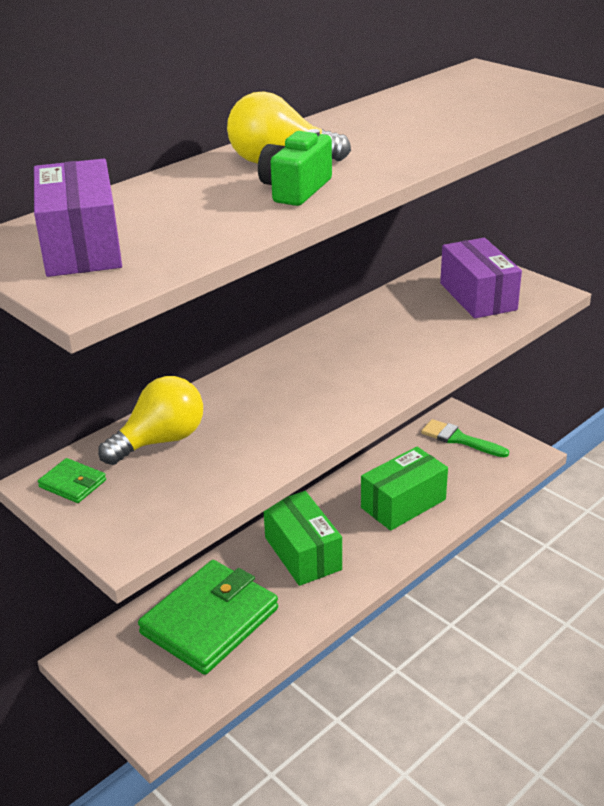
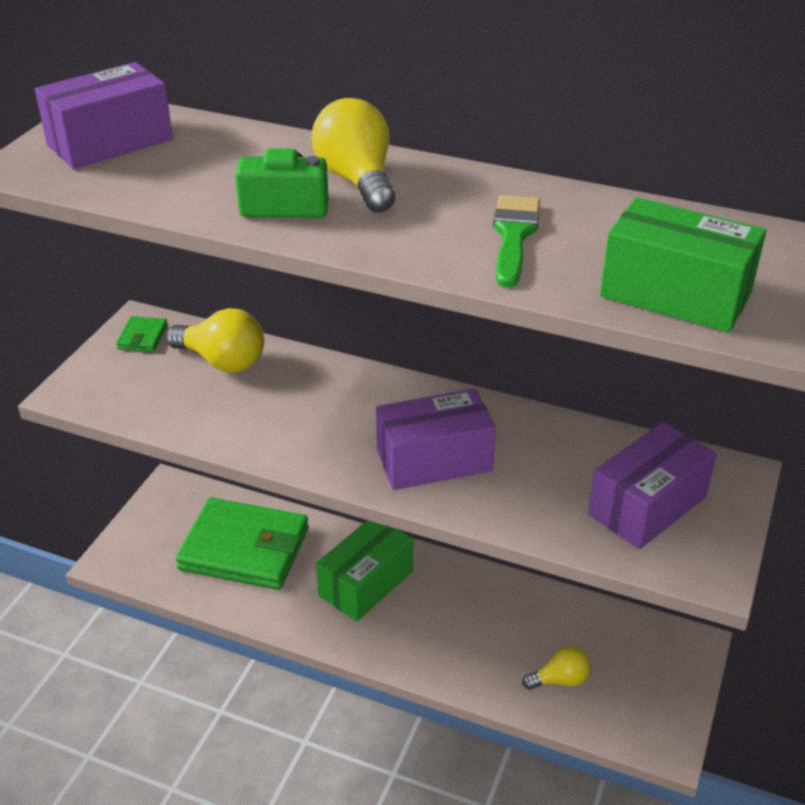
camera: 65 degrees right, 5 degrees up
(378, 363) = (434, 460): none -> purple box
(403, 503) = (490, 642): green box -> green box (675, 294)
(455, 481) = (560, 680): none -> yellow light bulb
(459, 439) = (645, 662): green brush -> green brush (514, 236)

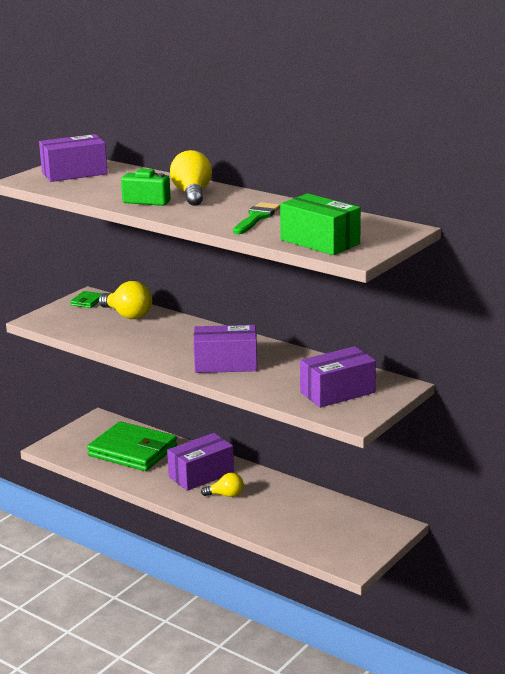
camera: 15 degrees right, 15 degrees down
(366, 583) = (201, 475): green box -> purple box
(560, 680) = (301, 530): yellow light bulb -> yellow light bulb (226, 495)

